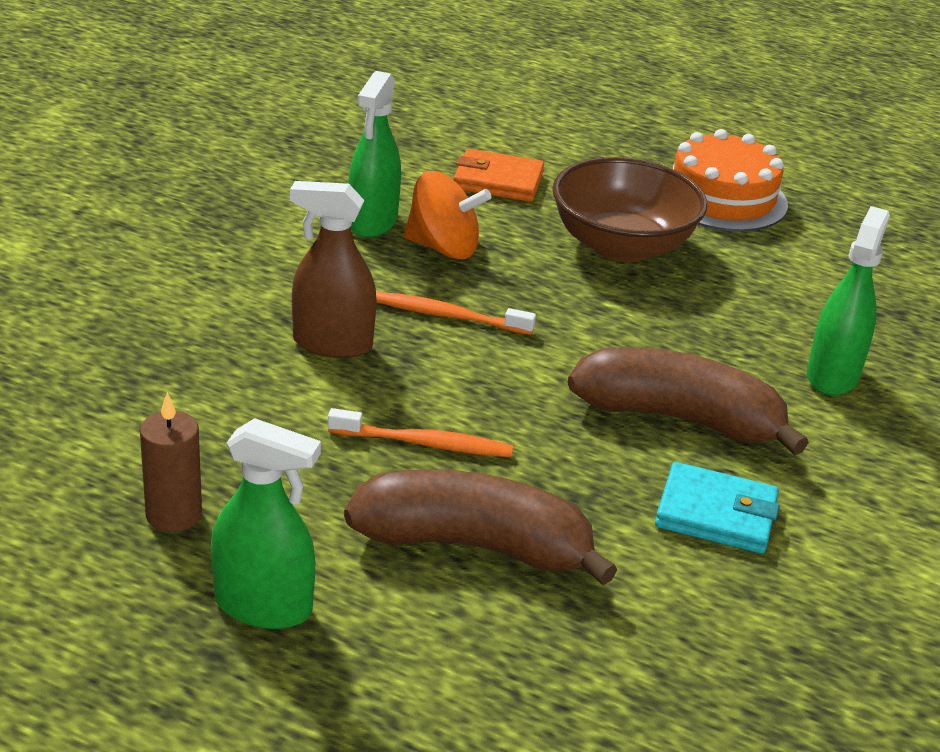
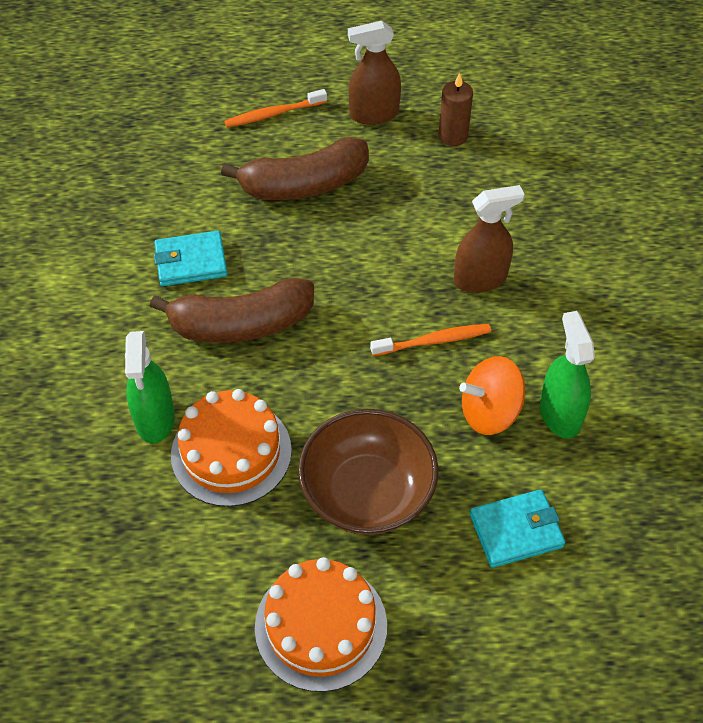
camera: 155 degrees right, 20 degrees up
(263, 606) = (374, 114): green spray bottle -> brown spray bottle
(424, 443) = (372, 233): orange toothbrush -> orange toothbrush (273, 114)
(498, 181) = (516, 531): orange wallet -> turquoise wallet
(752, 320) = (231, 452): none -> orange cake

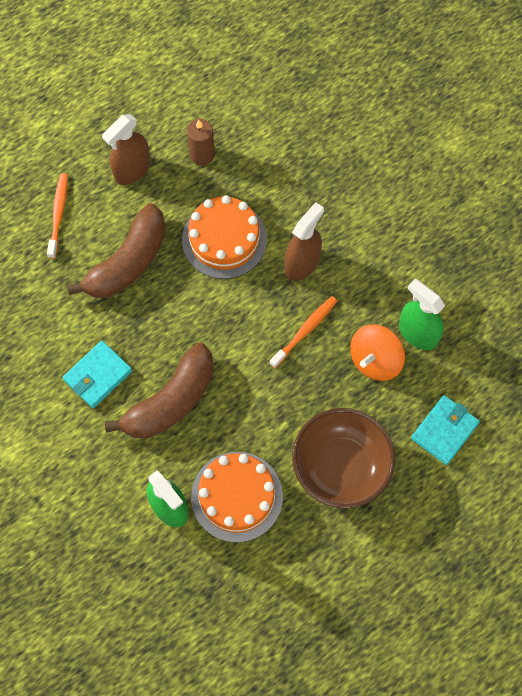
camera: 35 degrees left, 15 degrees up
(273, 114) = (58, 214): orange toothbrush -> orange toothbrush turned 150 degrees clockwise
(321, 626) = (376, 569): orange cake -> orange cake (224, 239)

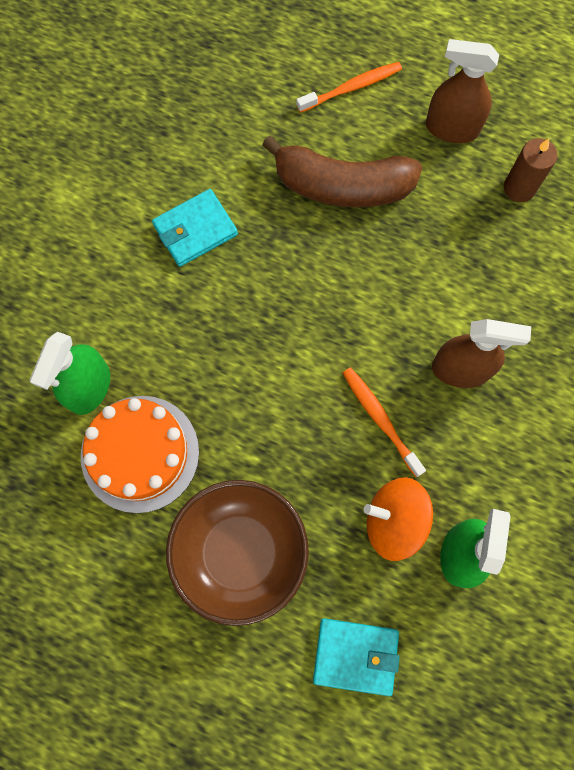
camera: 60 degrees right, 5 degrees up
(98, 375) = (195, 230): turquoise wallet -> turquoise wallet turned 45 degrees counterclockwise
(171, 401) = (210, 320): brown banana -> none
(224, 239) = (433, 269): orange cake -> none
(305, 331) = (380, 419): orange toothbrush -> orange toothbrush turned 135 degrees counterclockwise

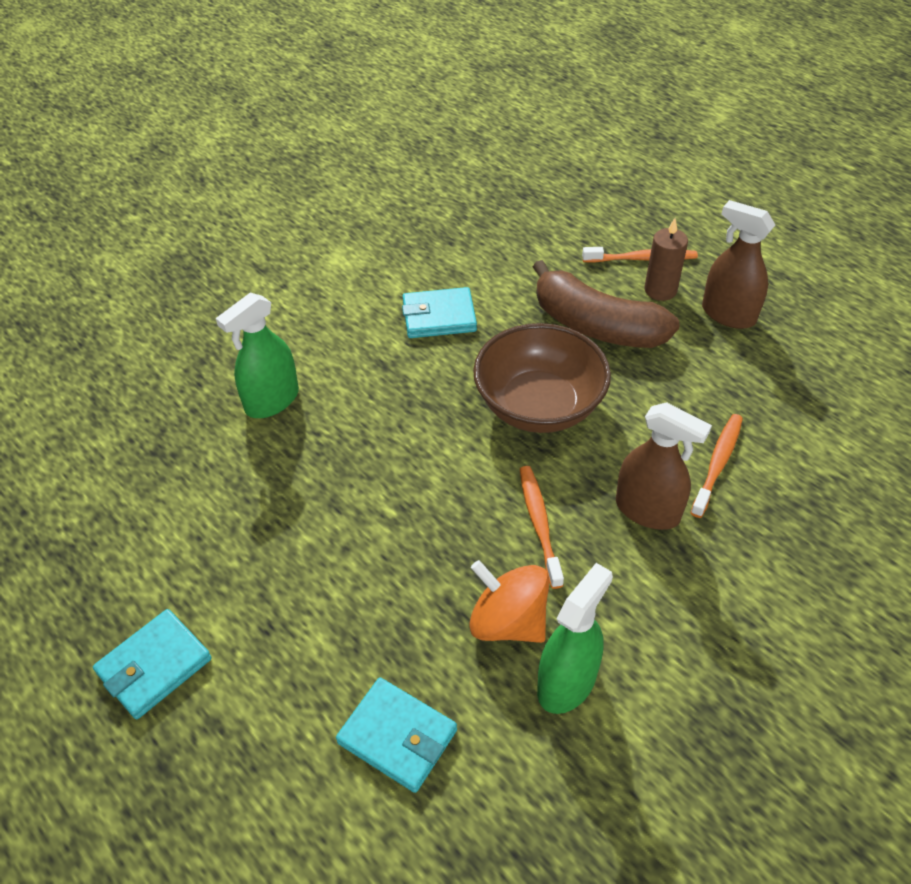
camera: 25 degrees right, 25 degrees down
(135, 685) = (154, 666): none -> turquoise wallet
(140, 453) = (285, 468): orange cake -> none
(240, 552) = (331, 588): brown bowl -> brown bowl (539, 406)
(499, 299) = (717, 464): none -> orange toothbrush
(519, 188) = (779, 380): brown candle -> brown candle (660, 290)

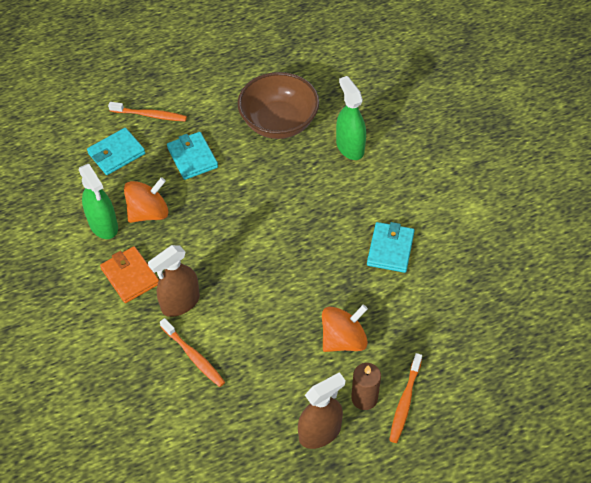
camera: 110 degrees right, 5 degrees up
(154, 666) = (200, 77): turquoise wallet -> turquoise wallet (192, 158)
(539, 406) = (285, 278): brown bowl -> brown bowl (279, 122)
(539, 524) = (199, 247): orange toothbrush -> orange toothbrush (150, 115)
(596, 326) = (343, 339): brown banana -> orange spinning top
(641, 595) = (130, 276): none -> orange wallet

